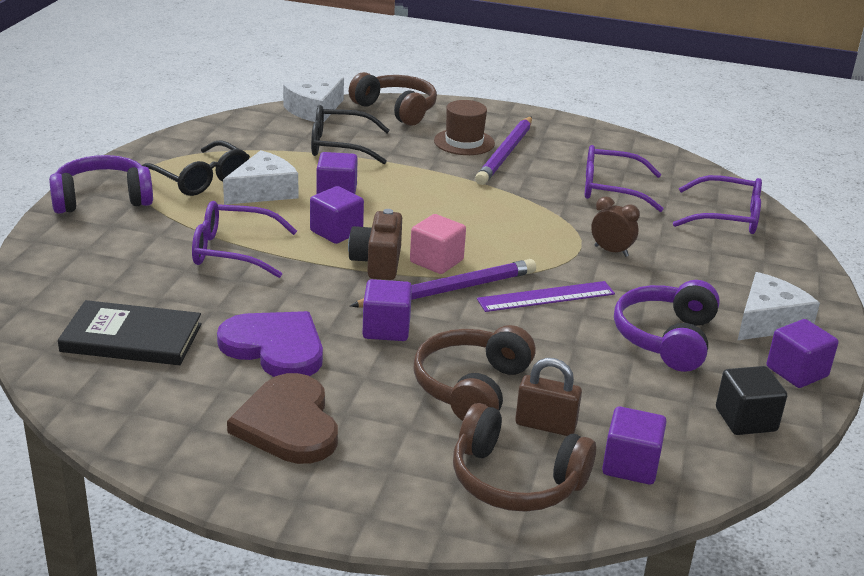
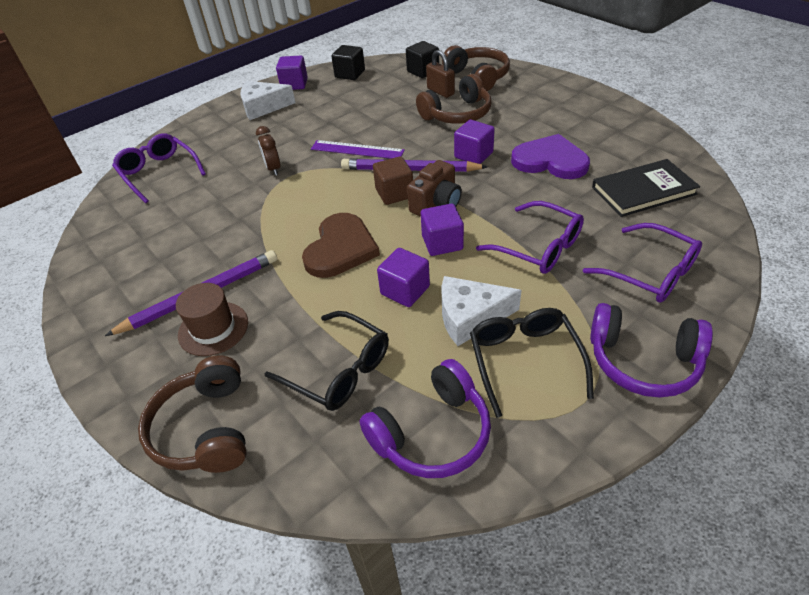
camera: 140 degrees left, 15 degrees up
(131, 338) = (643, 191): black book -> black book turned 60 degrees counterclockwise
(275, 347) = (550, 161): purple heart -> purple heart turned 135 degrees clockwise
(288, 424) = (567, 120): brown heart -> brown heart (340, 248)
(314, 110) = (300, 472): white cheese -> none
(436, 261) = (394, 193): pink cube -> brown cube
(611, 189) = (186, 222): purple glasses -> purple glasses (650, 273)
(630, 465) = (423, 71): purple cube -> black cube
(666, 338) = (328, 112): purple headphones -> purple headphones (432, 433)

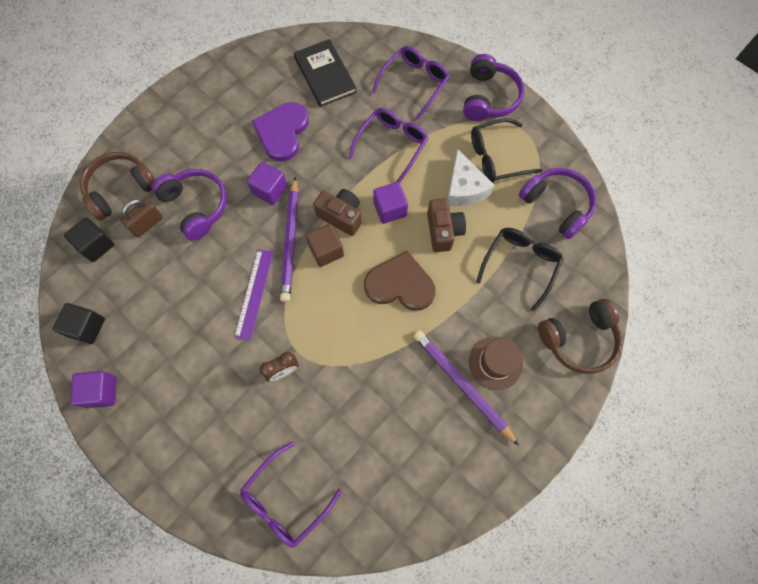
camera: 100 degrees left, 25 degrees up
(263, 107) = (153, 417): white cheese -> none
(405, 290) = (443, 231): purple cube -> brown camera
(457, 114) = (196, 206): brown headphones -> purple headphones

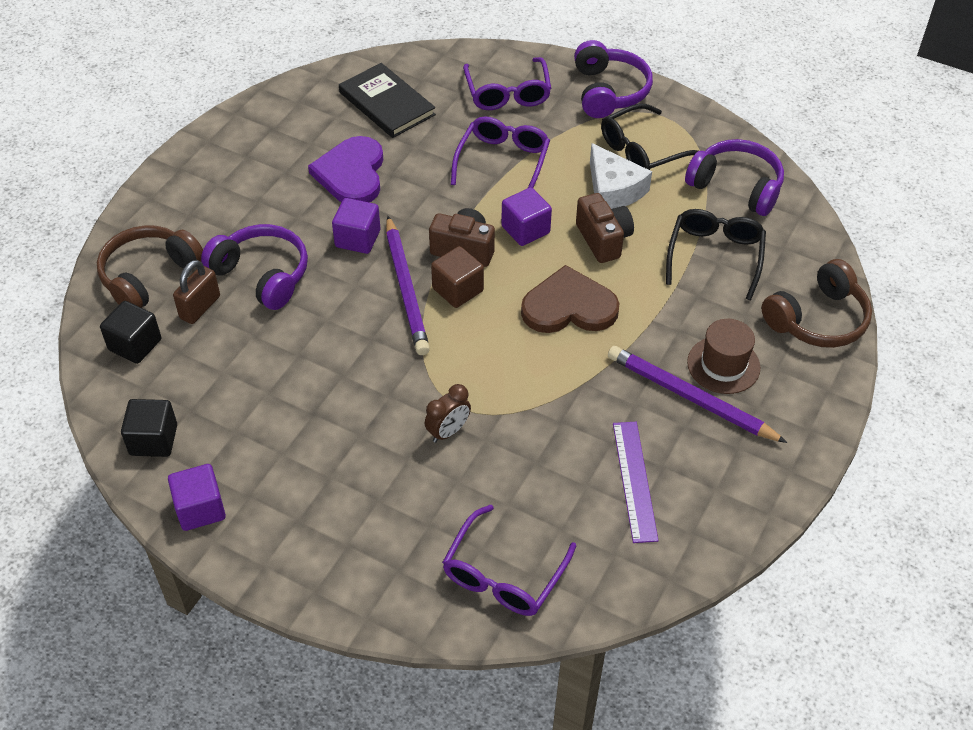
camera: 15 degrees left, 20 degrees down
(254, 293) = (377, 355): purple ruler -> purple ruler (634, 480)
(414, 83) = (507, 93): purple glasses -> purple glasses turned 150 degrees clockwise

